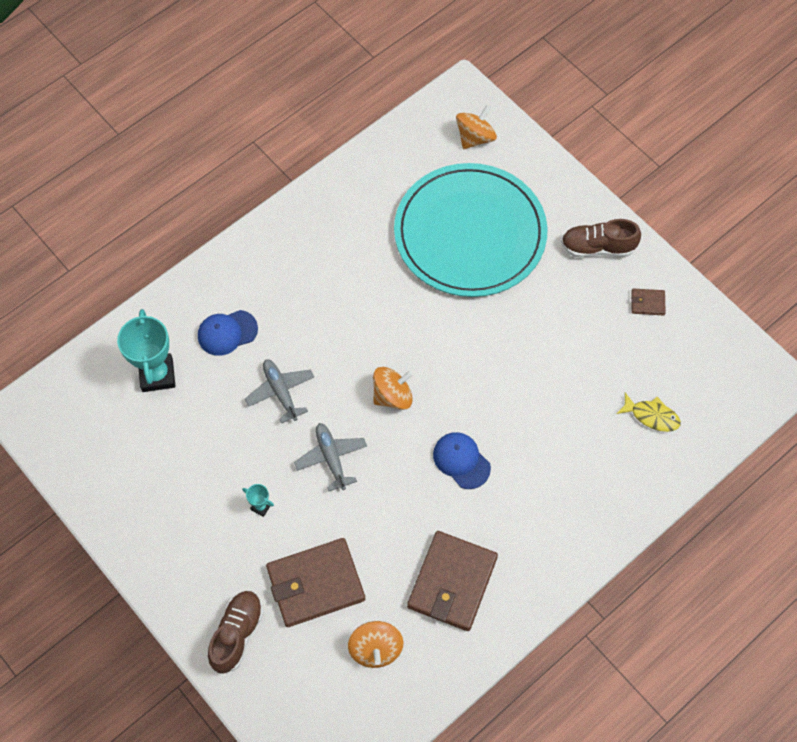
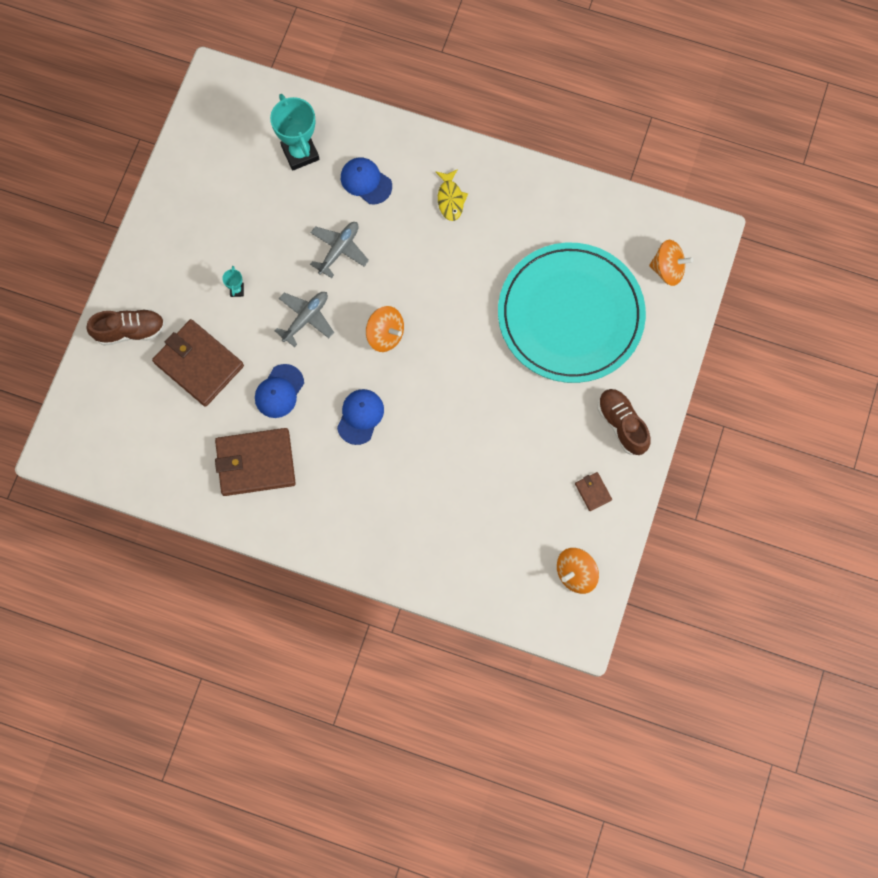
camera: 60 degrees right, 10 degrees up
(157, 375) = (300, 153): turquoise trophy -> turquoise trophy turned 75 degrees counterclockwise
(376, 649) = (172, 435): orange spinning top -> orange spinning top (575, 573)
(391, 521) = (279, 391): none -> blue cap
(651, 416) = (488, 546): yellow fish -> yellow fish (450, 199)

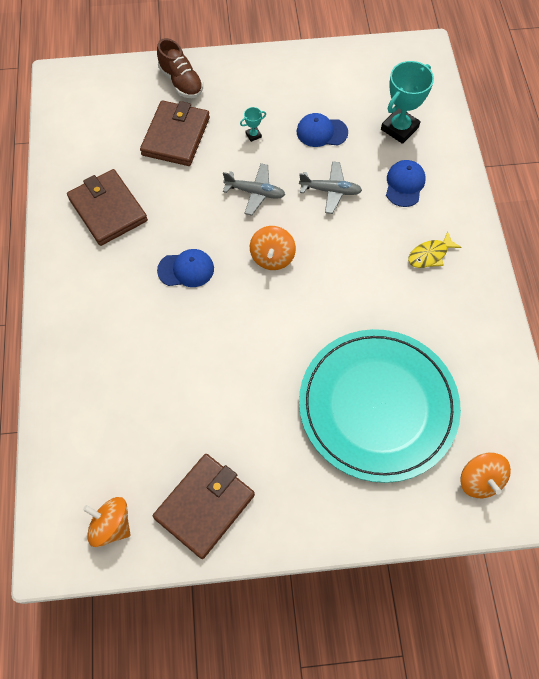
camera: 65 degrees right, 10 degrees down
(279, 391) = (180, 200): blue cap -> blue cap (321, 132)
(593, 492) = (204, 506): brown wallet -> brown wallet, size x2.30
(622, 424) = (289, 505): brown shoe -> none

